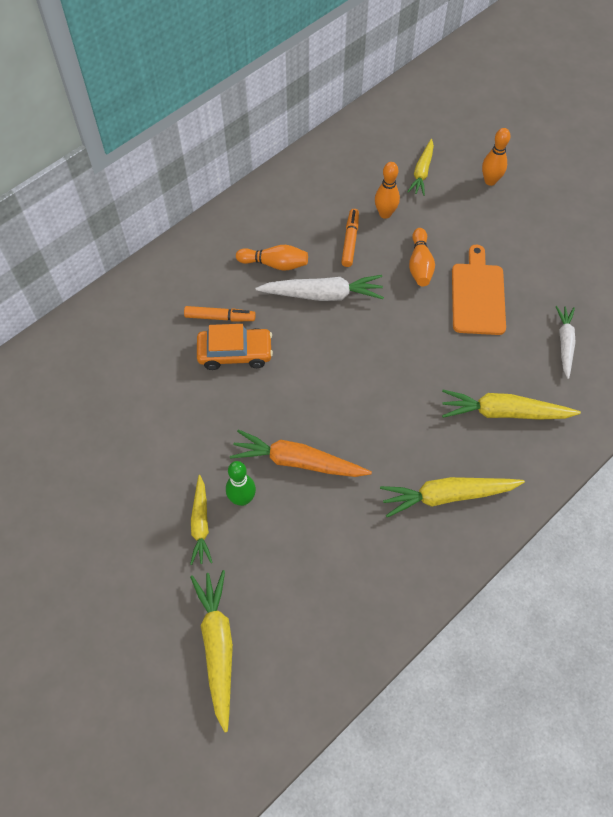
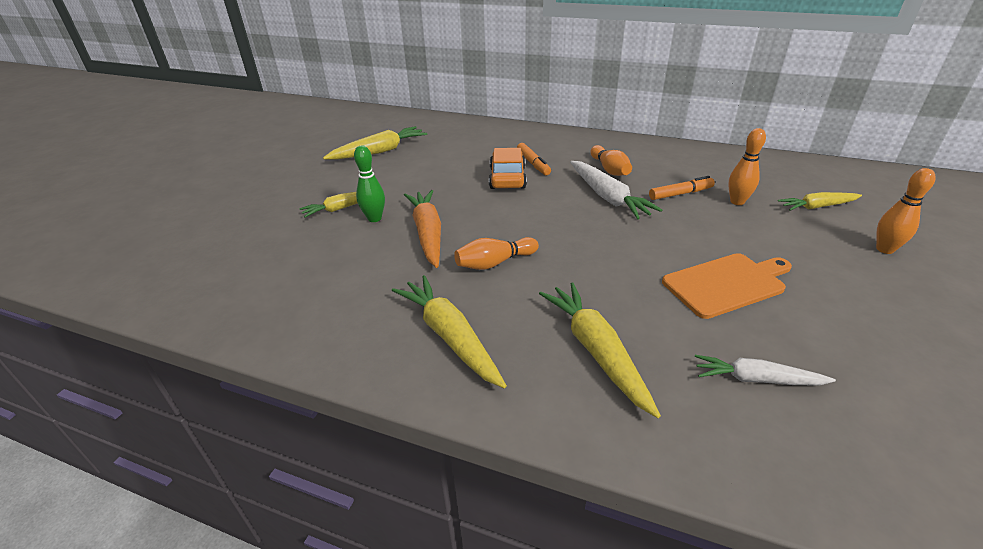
camera: 65 degrees right, 25 degrees down
(217, 647) = (230, 246): yellow carrot -> yellow carrot (379, 151)
(235, 353) = (507, 178): orange car -> orange car turned 150 degrees counterclockwise
(420, 264) = (710, 236): orange bowling pin -> orange bowling pin (494, 263)
(564, 343) = (756, 379): white carrot -> white carrot turned 150 degrees counterclockwise

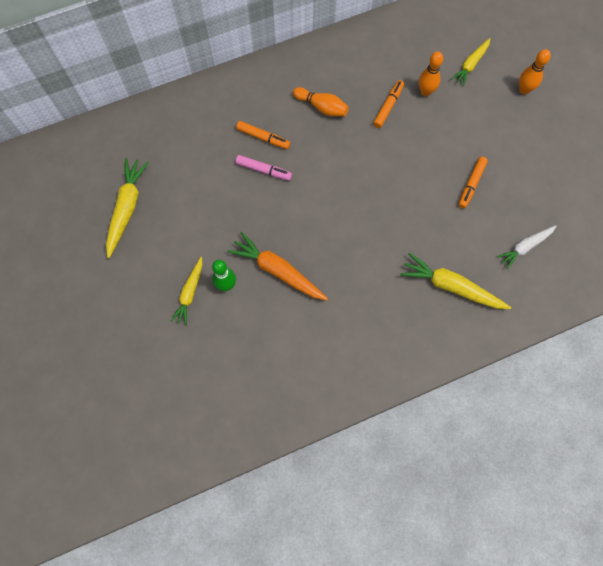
camera: 45 degrees left, 35 degrees up
(450, 336) = (379, 336): yellow carrot -> none
(494, 263) = (344, 264): orange bowling pin -> none
(507, 178) = (264, 170): orange car -> pink marker
(608, 197) = (349, 144): white carrot -> none
(726, 284) = (471, 184): orange cutting board -> orange marker

